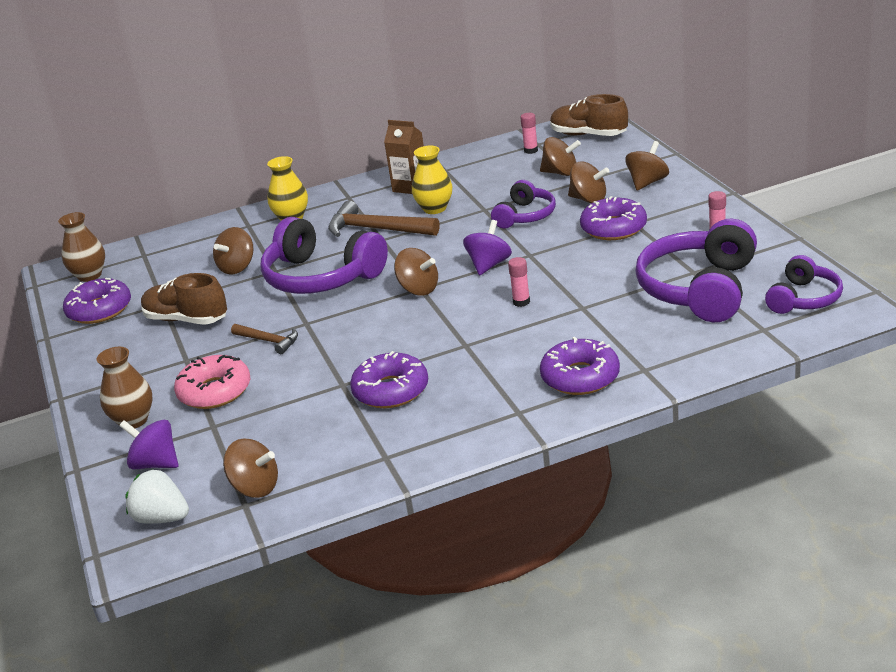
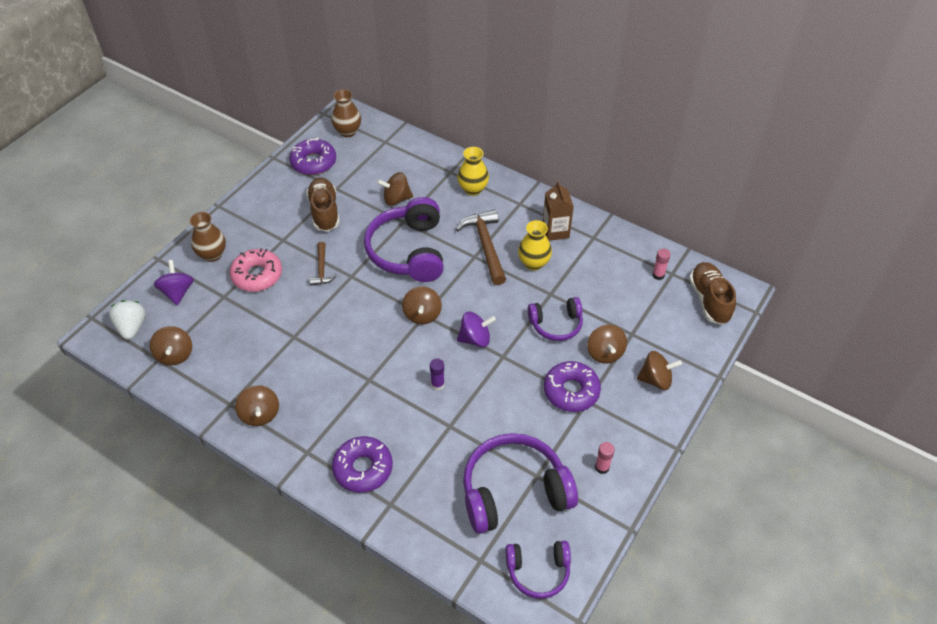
camera: 50 degrees right, 20 degrees up
(391, 390) = (299, 367): purple donut -> none
(521, 302) = (437, 384): pink glue stick -> purple glue stick
(560, 173) = (635, 313): brown spinning top -> brown spinning top (260, 414)

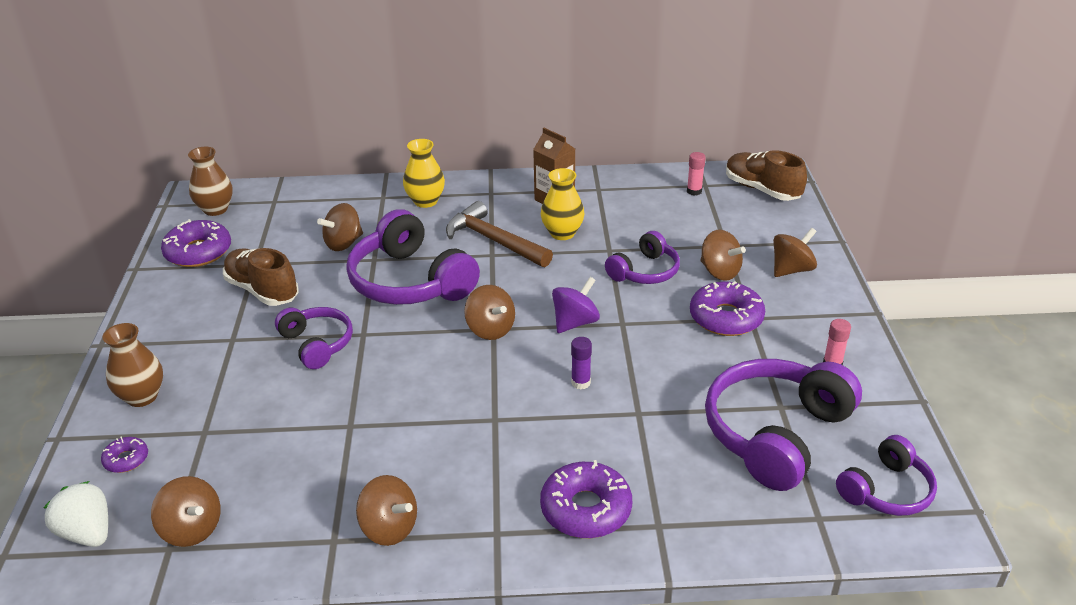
camera: 35 degrees left, 15 degrees down
(177, 292) = (126, 459): purple spinning top -> purple donut
(257, 275) = (232, 388): pink donut -> none
(322, 269) = (317, 344): brown hammer -> purple headphones

